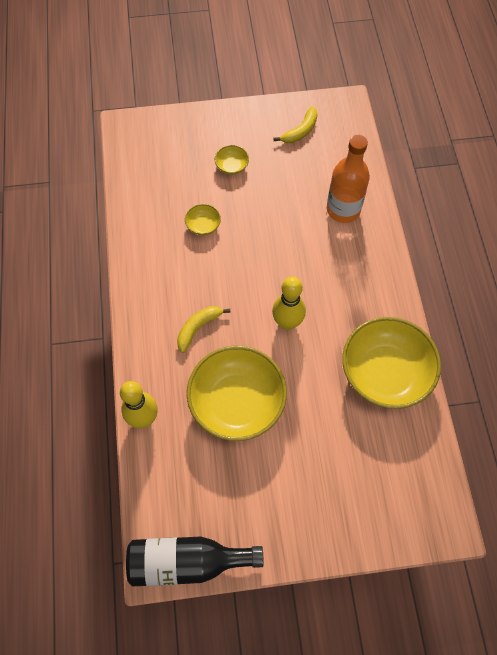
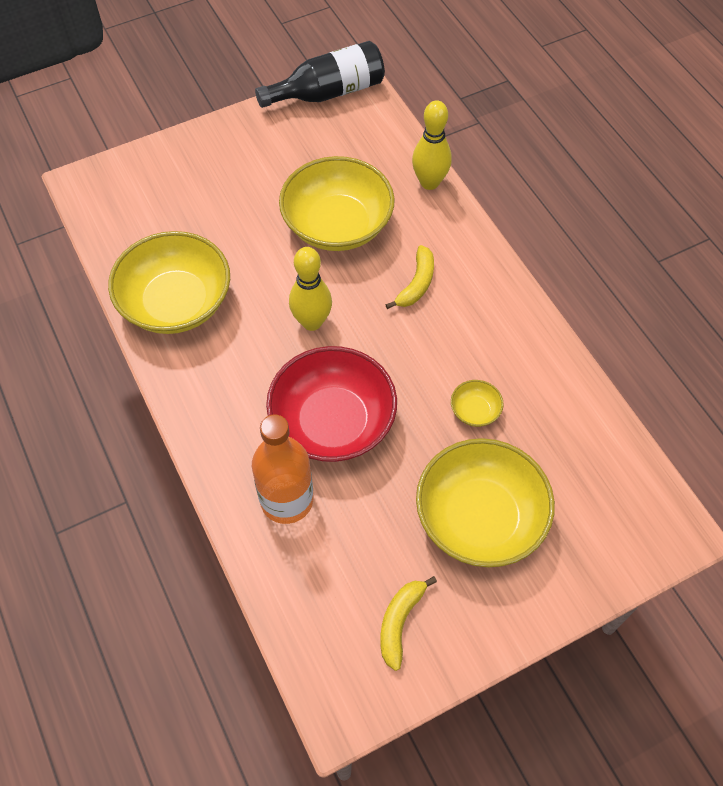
camera: 160 degrees right, 5 degrees down
(232, 166) = (480, 517): yellow bowl -> yellow bowl, size x2.41
(298, 247) = (333, 422): none -> red bowl

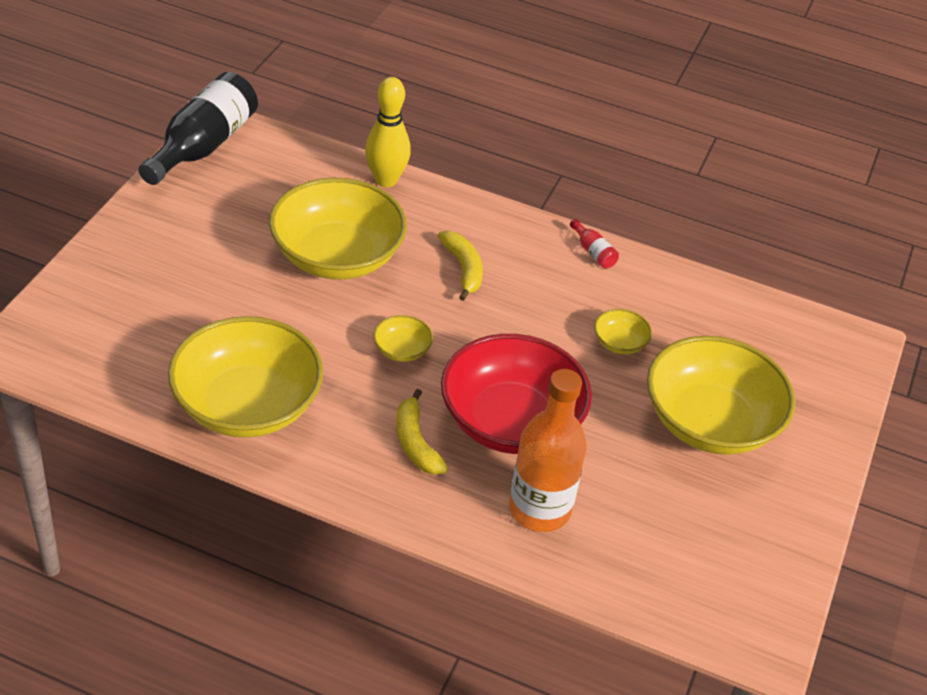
camera: 45 degrees left, 15 degrees down
(312, 322) = (402, 350): yellow bowling pin -> yellow bowl
(400, 622) = (735, 542): yellow banana -> yellow banana (415, 442)
(530, 325) = (593, 252): none -> red bottle

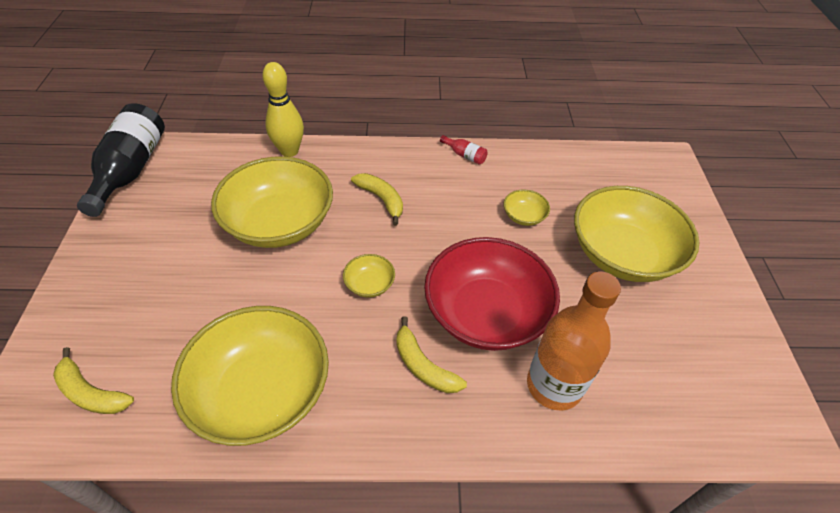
camera: 20 degrees left, 5 degrees up
(94, 348) = (91, 393): none -> yellow banana

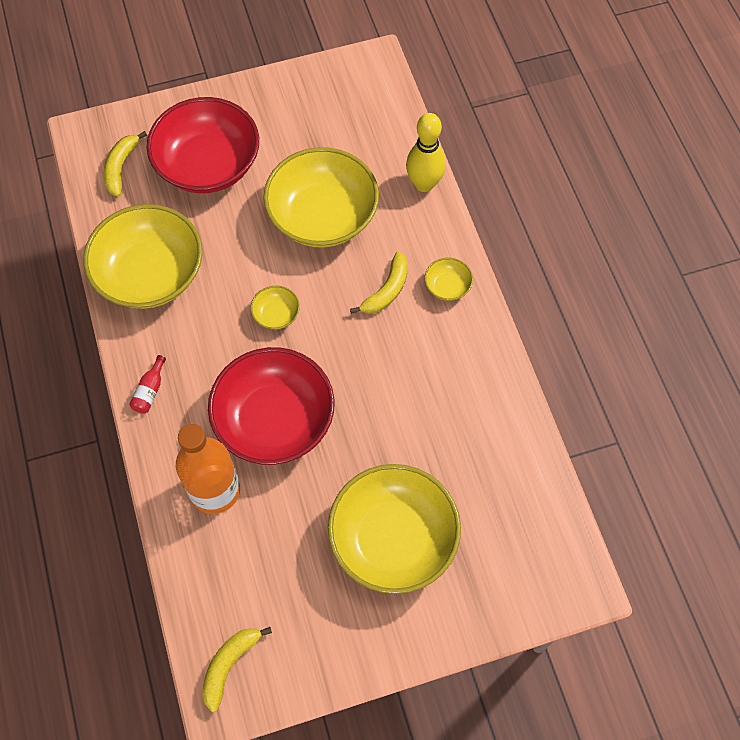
camera: 75 degrees right, 15 degrees up
(131, 170) = (344, 70): black bottle -> none
(154, 301) = (208, 165): none -> red bowl
(423, 366) = (205, 382): yellow banana -> yellow banana (229, 665)
(465, 155) = (489, 351): red bottle -> red bottle (150, 391)
(524, 216) = (413, 431): yellow bowl -> yellow bowl (447, 286)

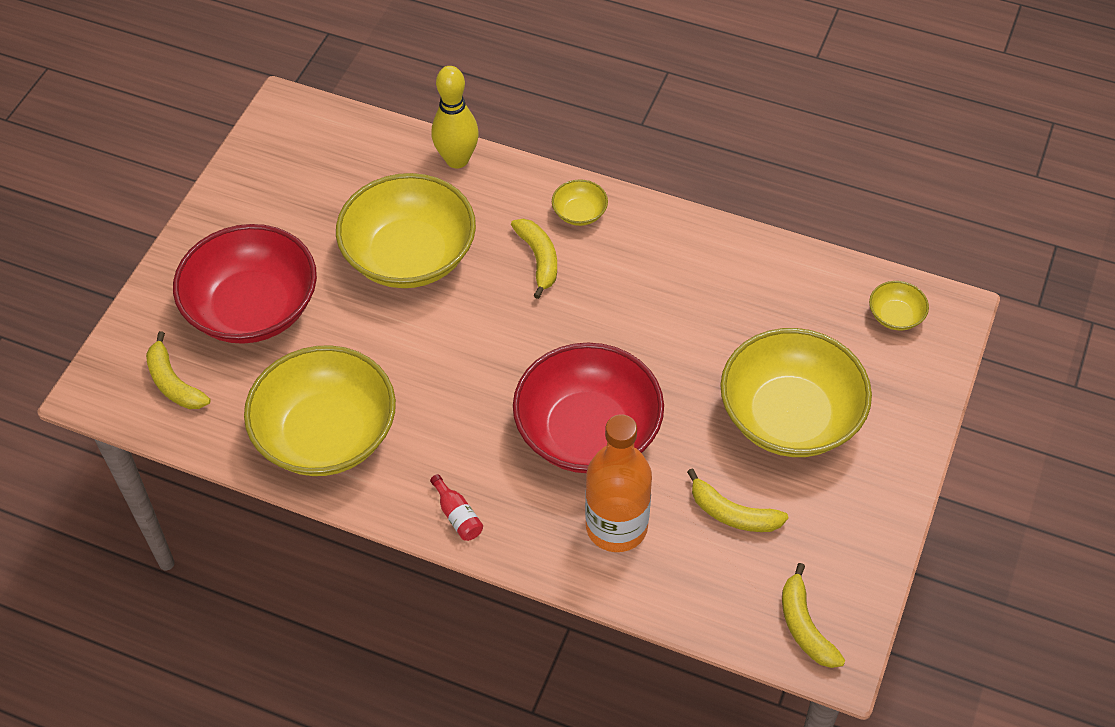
camera: 50 degrees left, 10 degrees down
(276, 314) = (477, 359): yellow bowl -> yellow bowl (895, 316)
(283, 556) = (732, 513): none -> yellow banana

